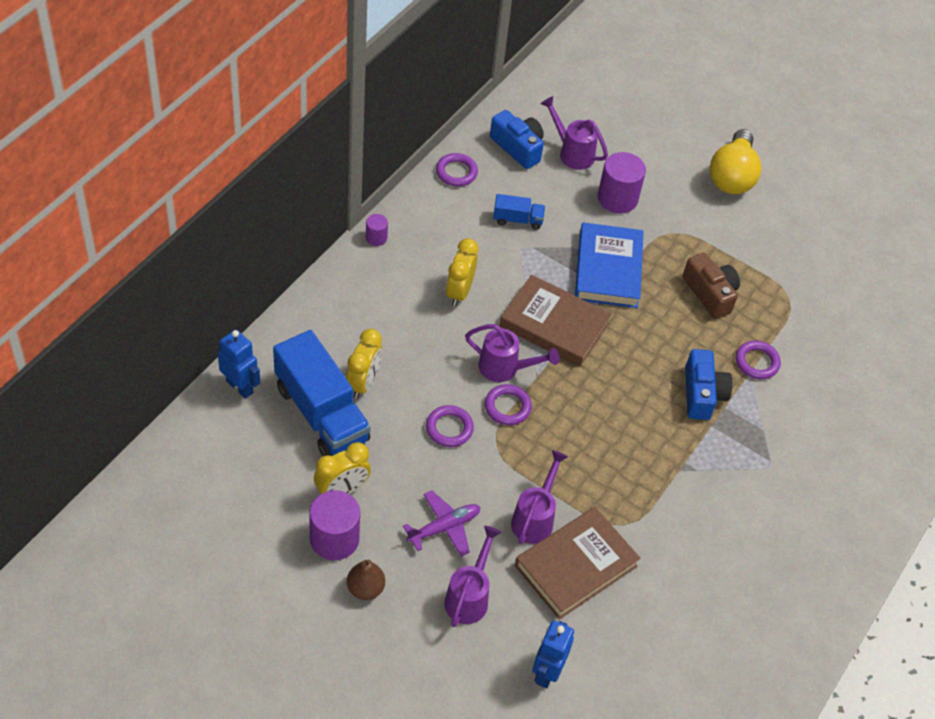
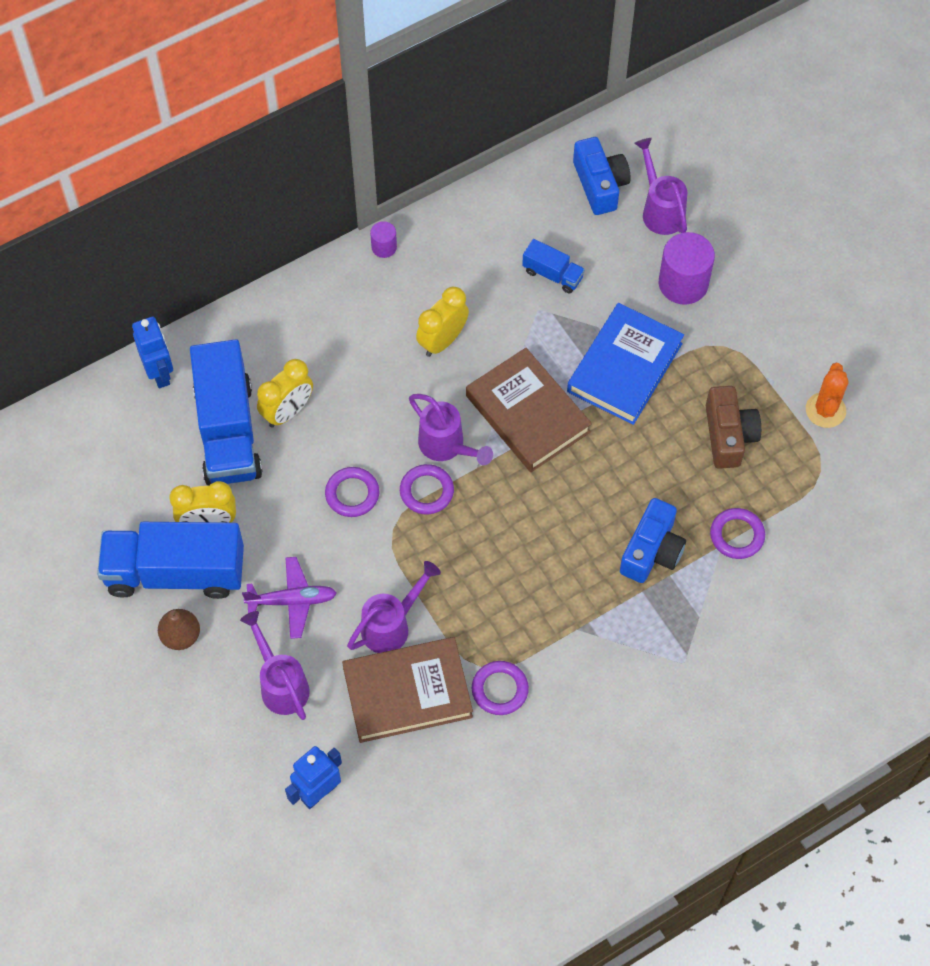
camera: 30 degrees right, 10 degrees up
(334, 539) = (175, 572): purple cylinder -> blue truck
(456, 172) = (513, 194): purple ring -> purple ring (500, 689)
(469, 596) = (281, 683): purple watering can -> purple watering can turned 75 degrees counterclockwise
(732, 176) = (838, 297): yellow light bulb -> none
(768, 255) = (825, 410): none -> orange cactus

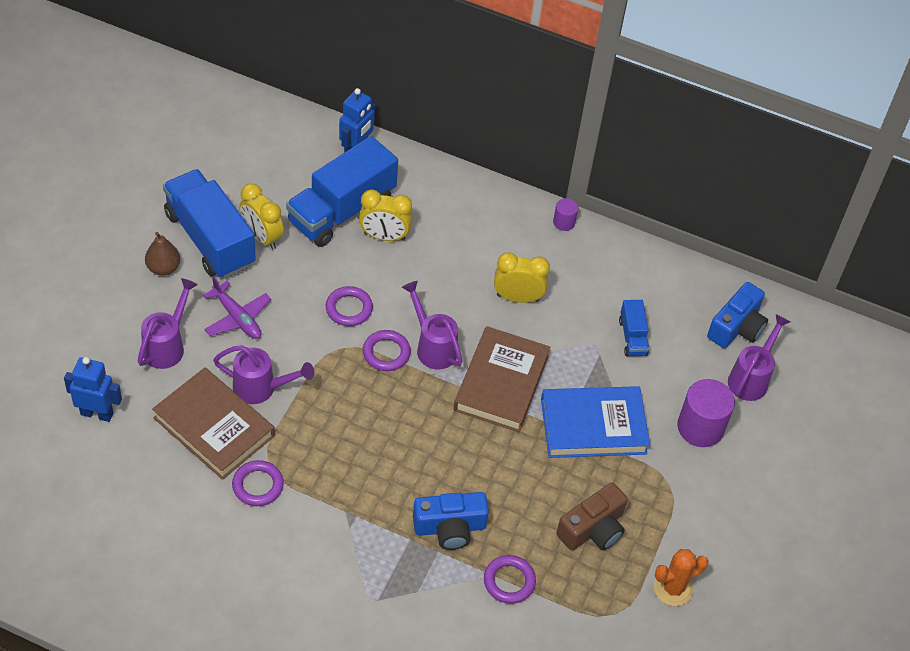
camera: 50 degrees right, 10 degrees down
(447, 447) = (432, 346): purple watering can -> purple watering can turned 135 degrees clockwise

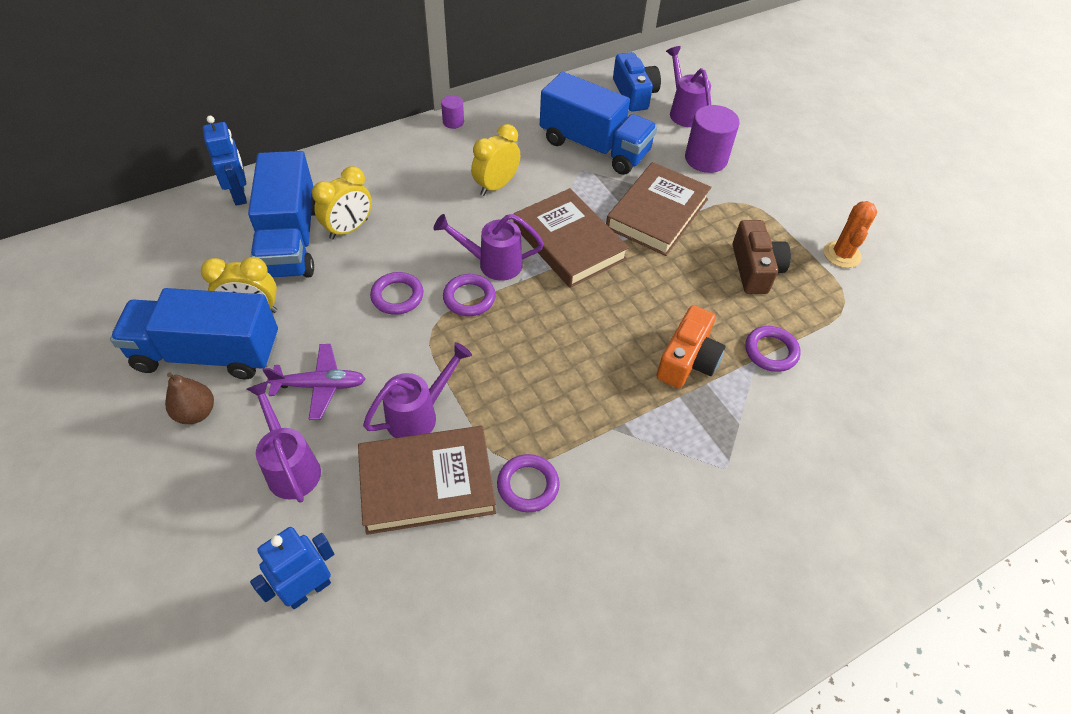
camera: 50 degrees left, 0 degrees up
(450, 527) = (688, 360): blue camera -> orange camera
(593, 426) = (657, 213): blue book -> brown book
(632, 337) = (594, 147): blue truck -> blue truck, size x2.15

